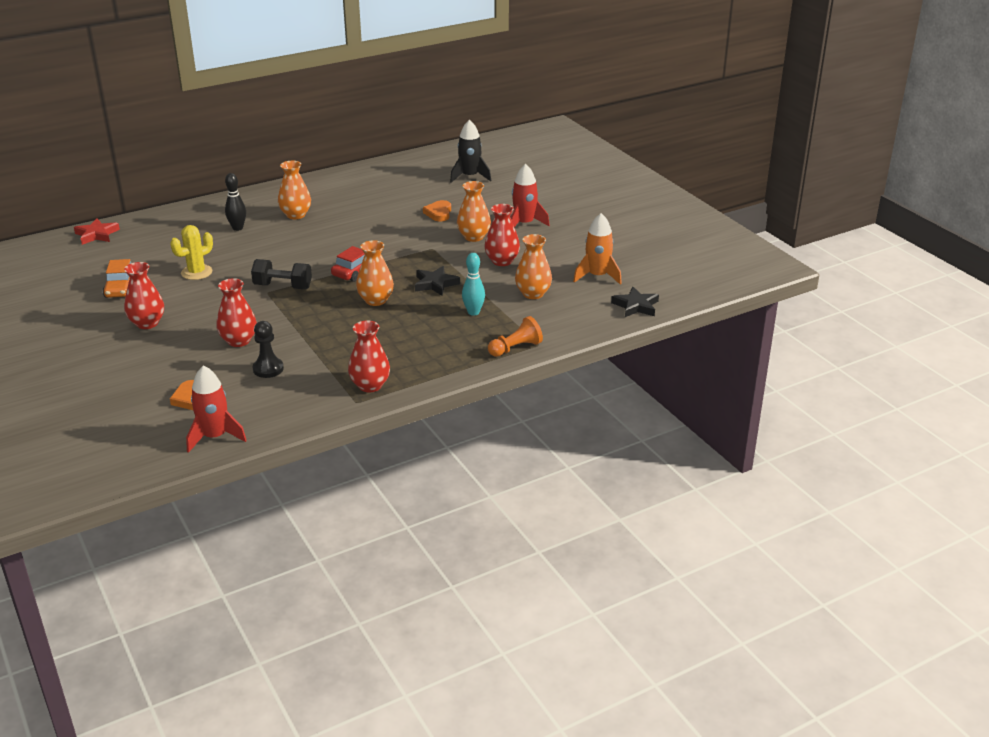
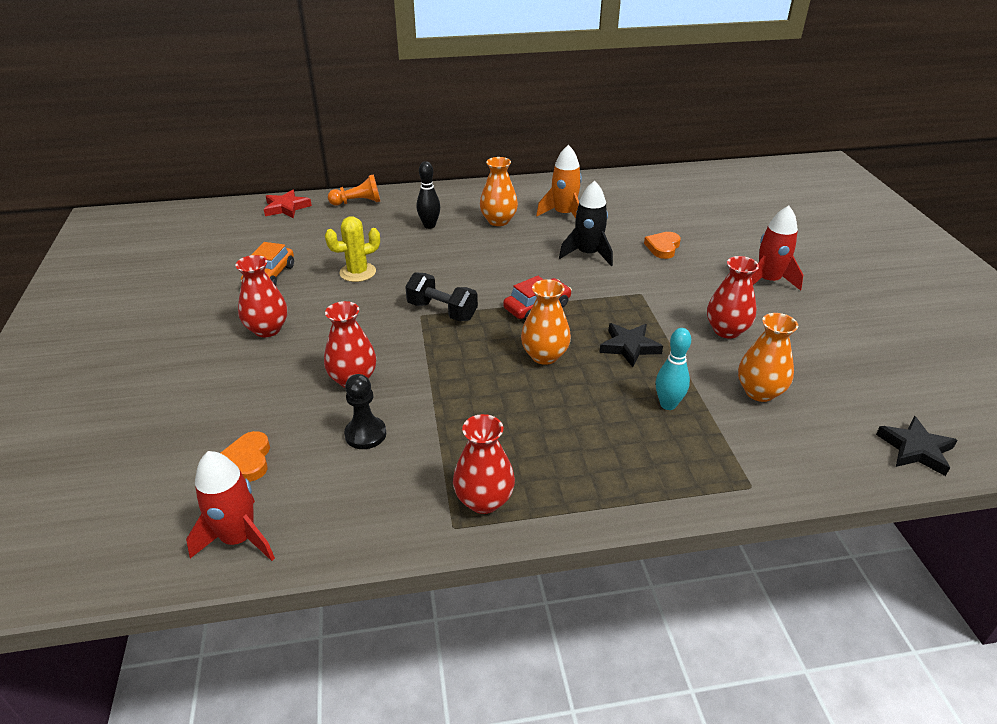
camera: 20 degrees right, 5 degrees up
(470, 176) = (713, 207): black rocket -> black rocket (588, 254)
(473, 237) = (698, 287): orange vase -> none
(515, 348) = (714, 485): orange pawn -> orange pawn (358, 202)
(597, 276) = (859, 382): orange rocket -> orange rocket (564, 214)

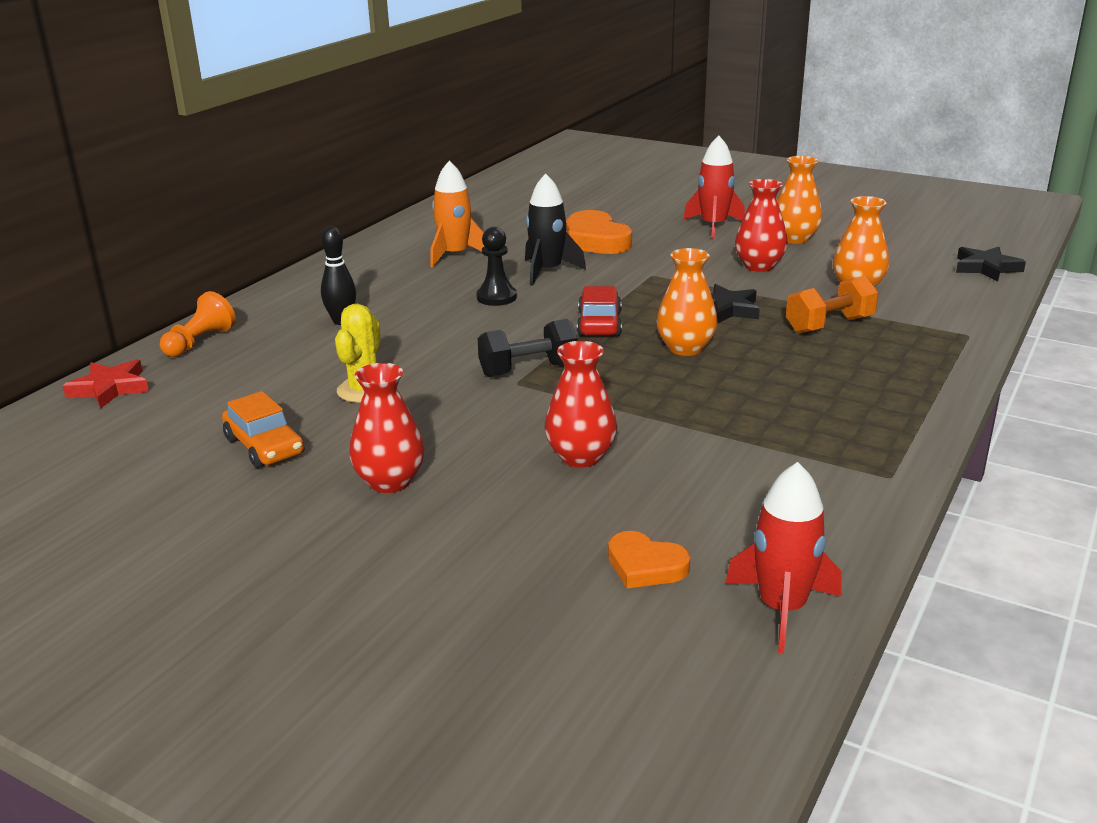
camera: 50 degrees left, 10 degrees down
(365, 434) = (690, 479): black pawn -> black pawn (496, 297)
(484, 500) = (868, 449): red vase -> none
(498, 221) = (405, 286): orange vase -> orange vase (795, 238)
(663, 247) = (593, 240): orange heart -> orange heart, size x1.72
(668, 404) = (829, 325): turquoise bowling pin -> orange dumbbell

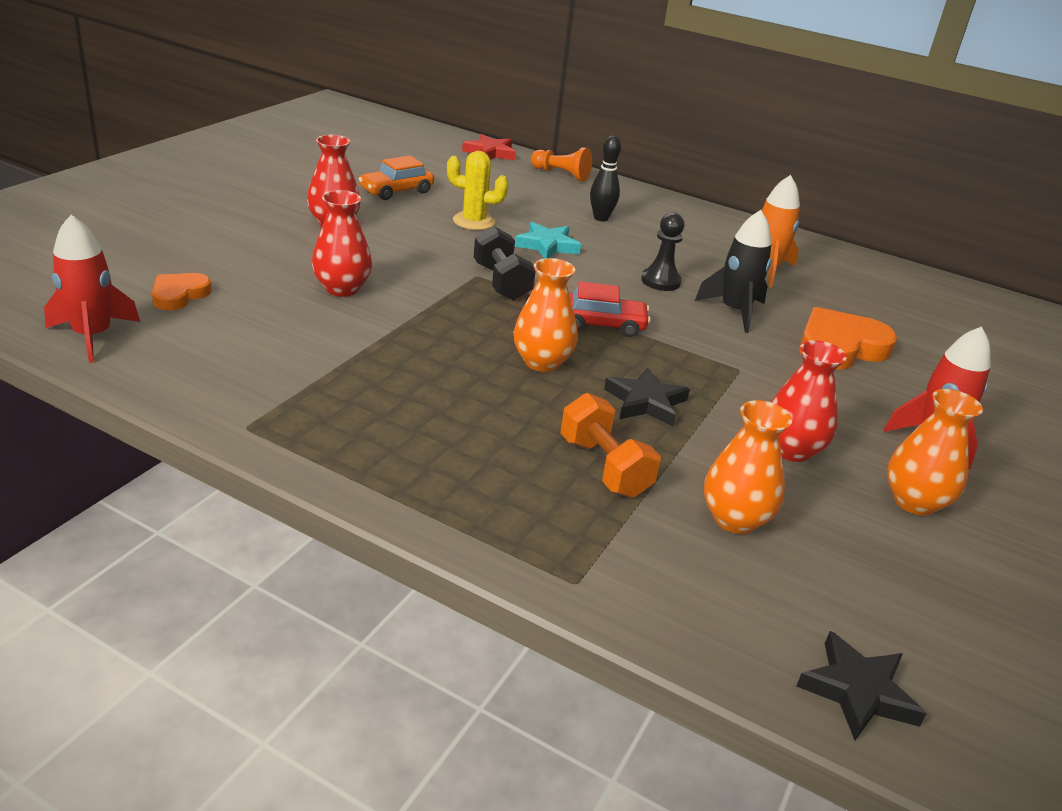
camera: 85 degrees right, 5 degrees up
(426, 348) = (547, 246): none -> turquoise star

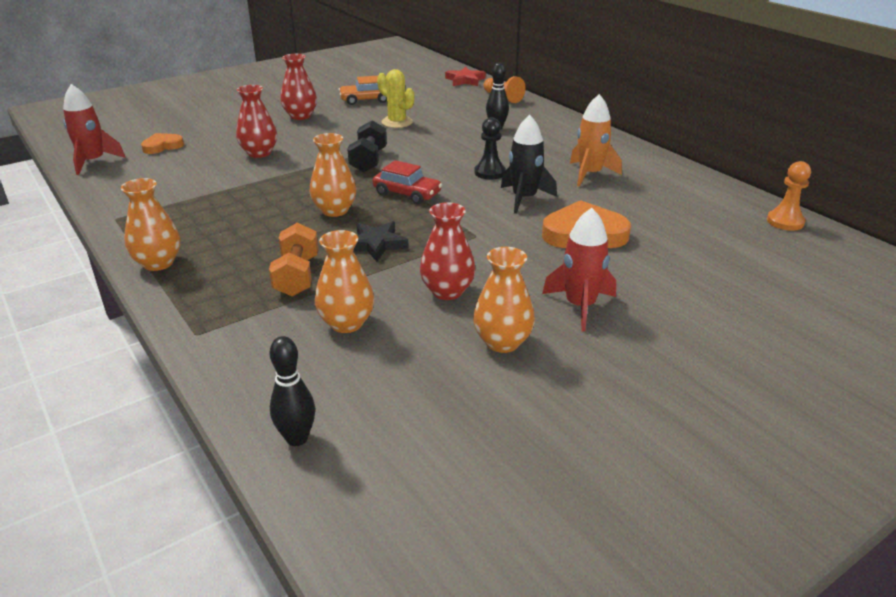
camera: 30 degrees right, 0 degrees up
(397, 487) = (158, 263): none -> orange vase
(547, 246) = (431, 142): turquoise star -> none
(858, 691) = (297, 438): black star -> black bowling pin
(992, 302) = (785, 222): none -> orange pawn

